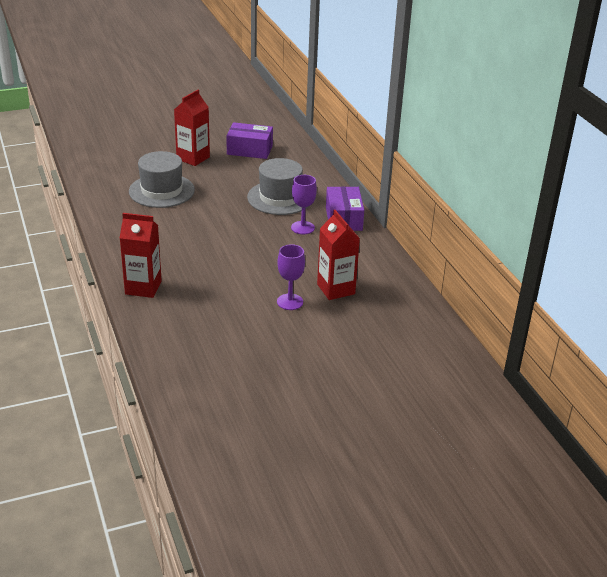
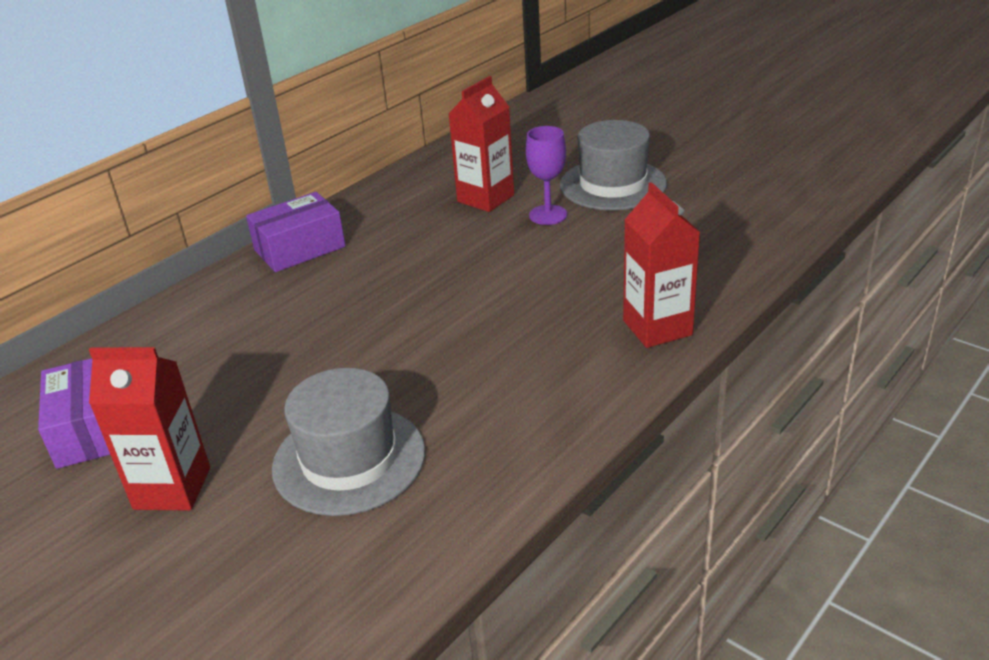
camera: 115 degrees left, 0 degrees up
(280, 198) = (275, 321): grey hat -> grey hat (613, 184)
(302, 228) = (355, 269): purple goblet -> none

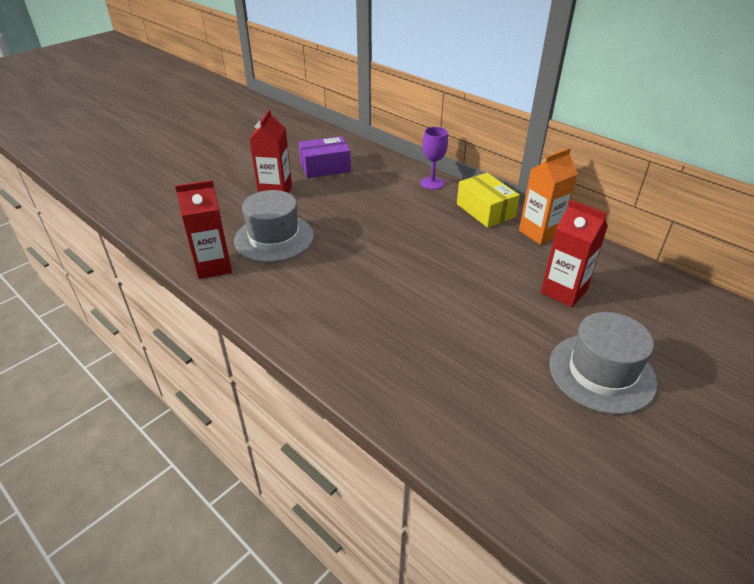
camera: 90 degrees right, 5 degrees up
(300, 248) = (485, 210): purple box -> yellow box
(363, 209) = (540, 233): none -> orange carton
(548, 215) = (538, 325): purple goblet -> purple goblet (432, 183)
(657, 328) = (363, 372): red carton -> red carton (213, 266)

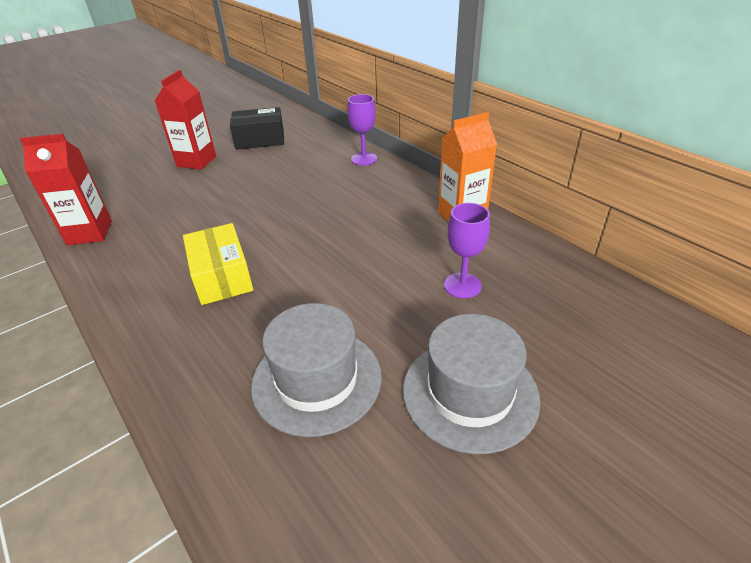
camera: 10 degrees right, 0 degrees up
(274, 238) = (168, 207): grey hat -> grey hat (317, 380)
(325, 167) = (260, 140): purple box -> black box
(485, 210) = (409, 189): yellow box -> yellow box (221, 276)
(563, 291) = (462, 285): red carton -> purple goblet

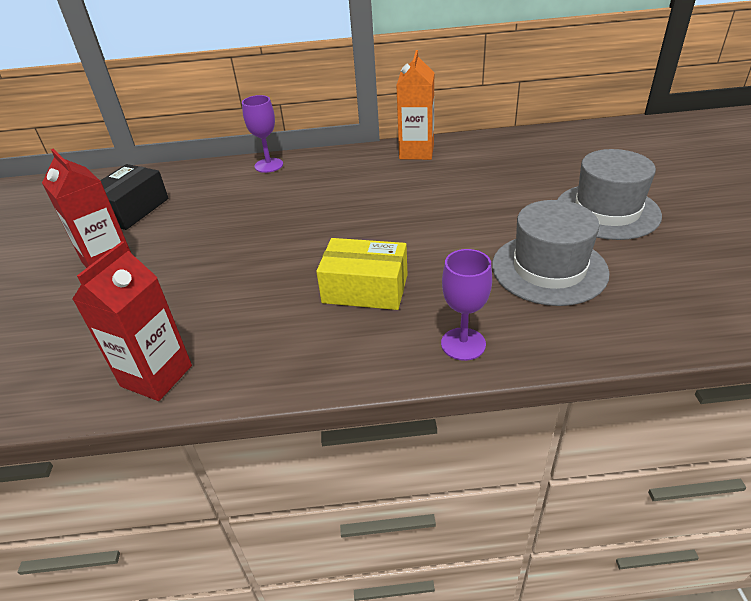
camera: 55 degrees left, 0 degrees up
(462, 285) = (499, 179): purple goblet -> purple goblet (463, 344)

